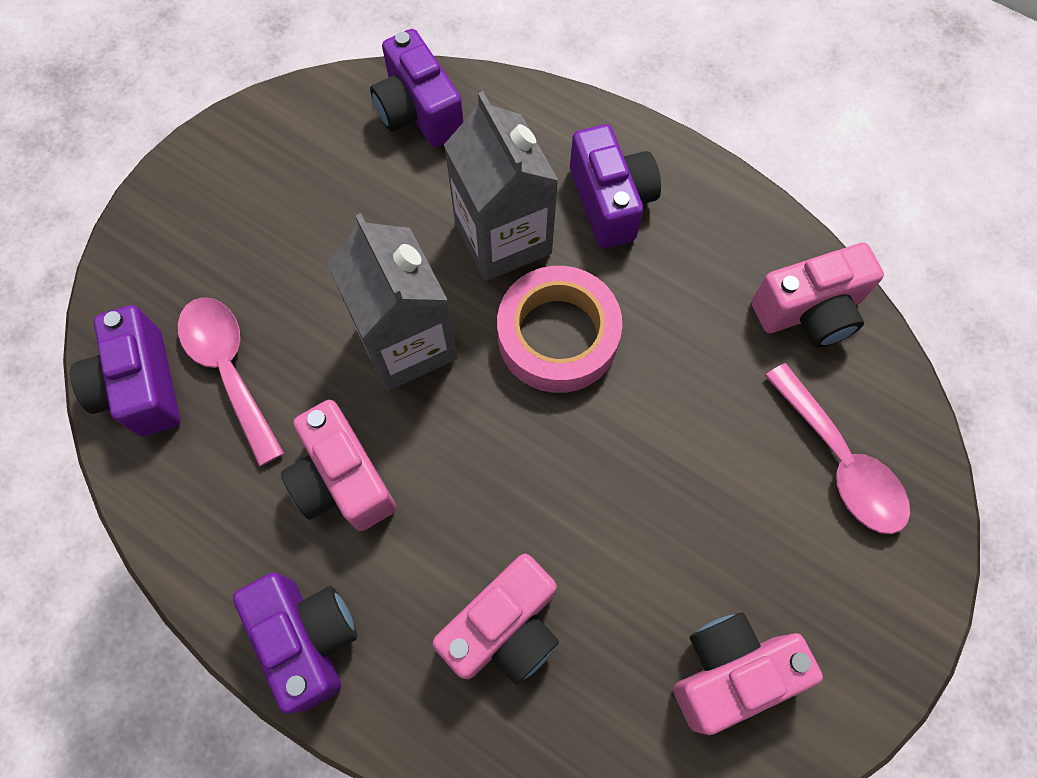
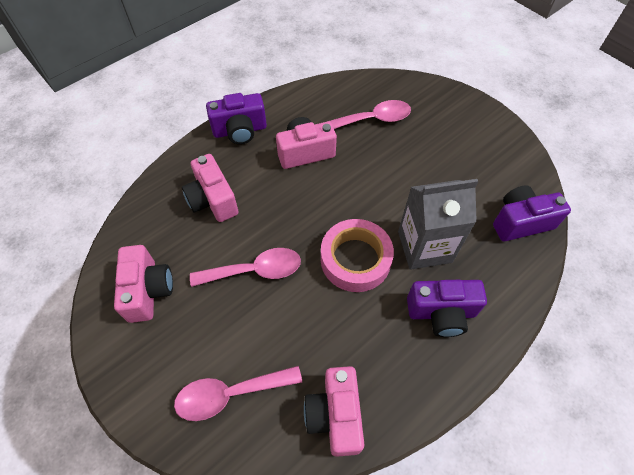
camera: 105 degrees right, 10 degrees down
(141, 386) = (373, 90): purple camera -> none
(406, 343) = (369, 189): grey carton -> none
(629, 492) = (255, 270): none -> pink spoon

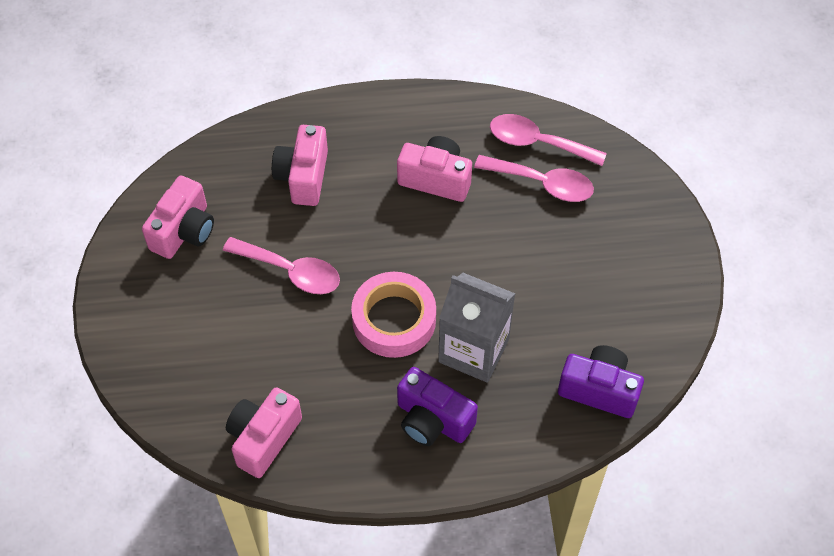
camera: 35 degrees right, 0 degrees up
(230, 394) = (190, 364): pink spoon -> pink spoon (537, 142)
(240, 130) = (387, 114): purple camera -> none

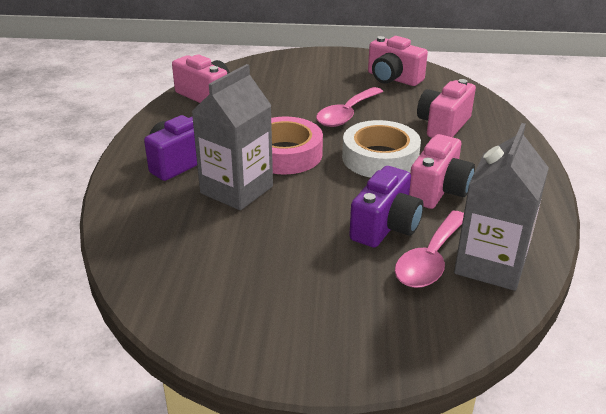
camera: 100 degrees right, 25 degrees down
(303, 176) = (443, 126): pink camera -> pink camera turned 75 degrees counterclockwise
(385, 230) = (380, 158): none -> white tape
(537, 142) = (490, 264): pink spoon -> grey carton
(599, 389) = (156, 259): purple camera -> purple camera (385, 227)

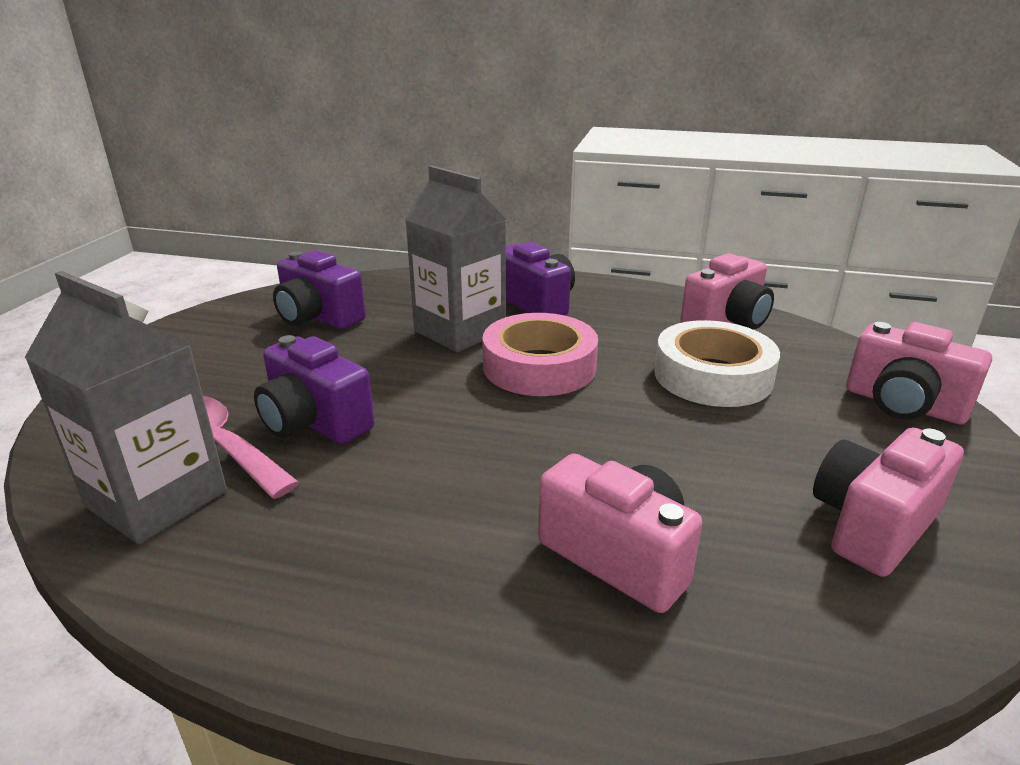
camera: 100 degrees right, 5 degrees down
(220, 269) = (318, 317): none -> purple camera
(346, 114) = (670, 434): pink spoon -> none
(380, 158) = (503, 447): white tape -> white tape (712, 376)
(438, 190) = (374, 491): pink camera -> pink camera (903, 405)

